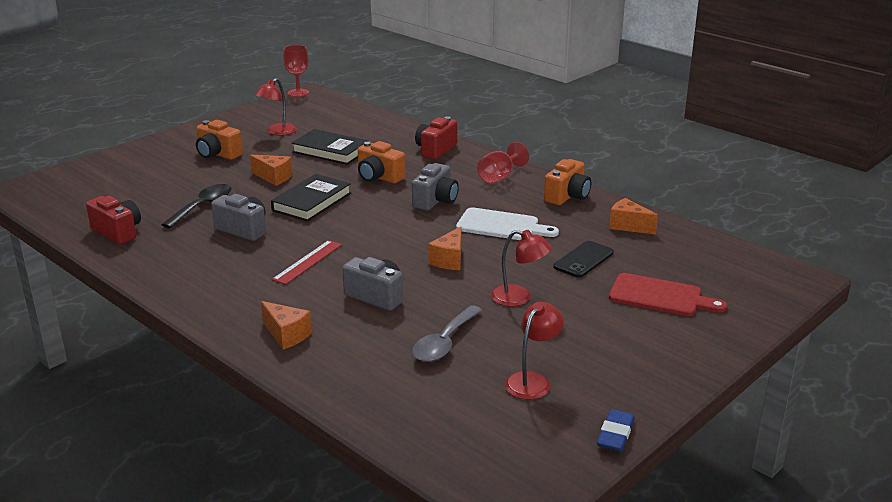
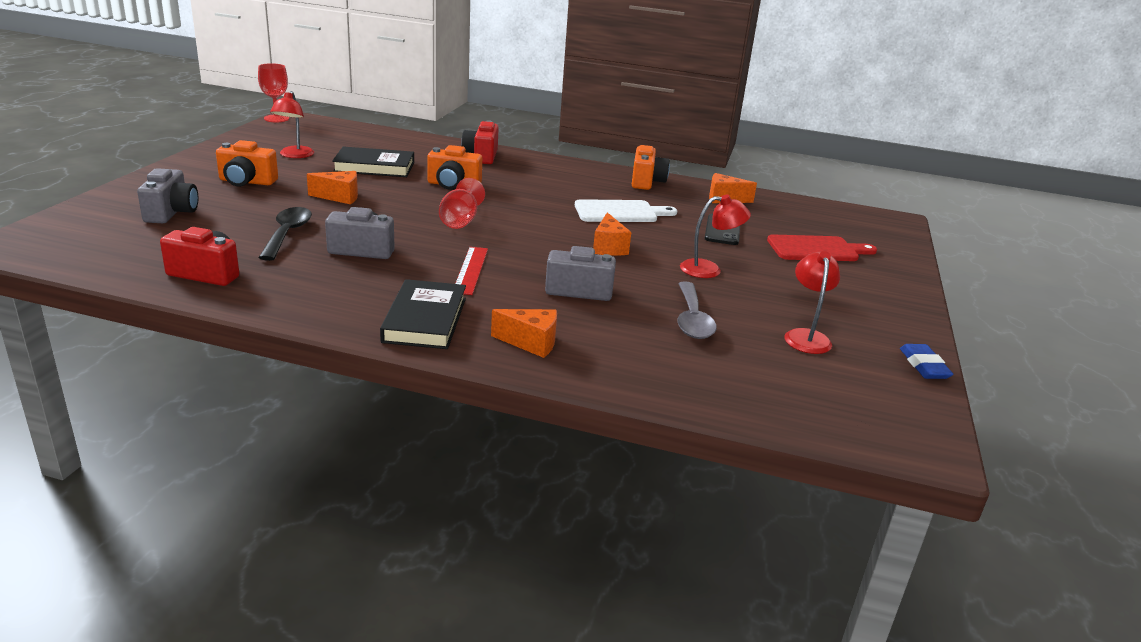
camera: 30 degrees left, 0 degrees up
(312, 202) = (408, 214): black book -> black book (425, 320)
(435, 201) = (534, 199): grey camera -> grey camera (171, 213)
(499, 177) = (569, 173): red goblet -> red goblet (460, 221)

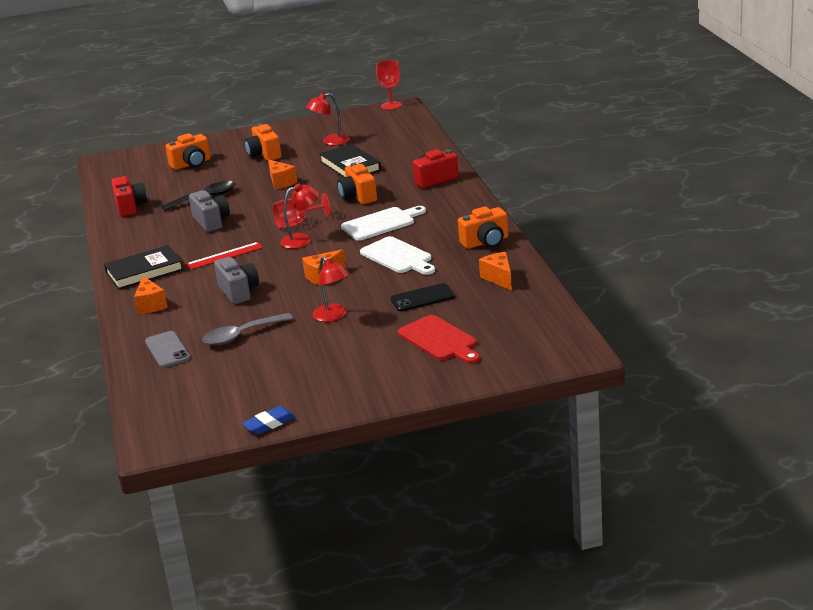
camera: 65 degrees right, 0 degrees up
(171, 213) = (191, 164): grey camera -> orange camera
(534, 196) = (381, 223): none -> white cutting board
(674, 368) = (167, 350): none -> grey phone
(806, 336) = (264, 375): red lamp -> red lamp (302, 240)

